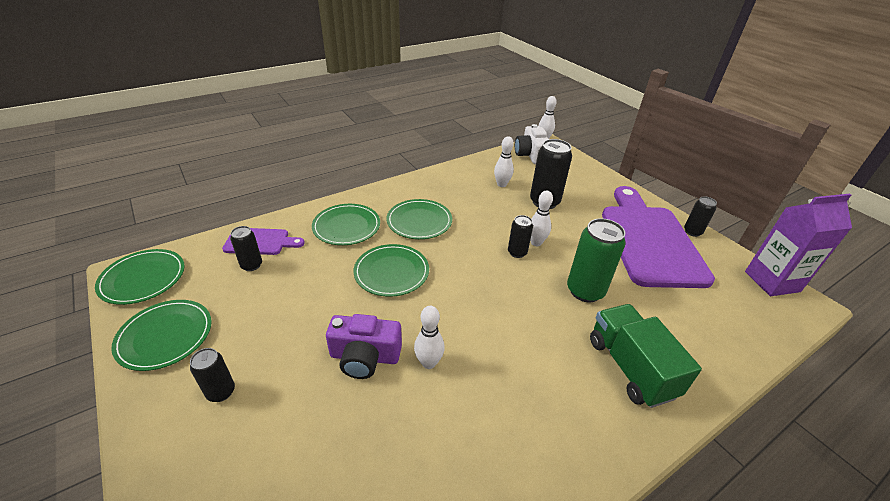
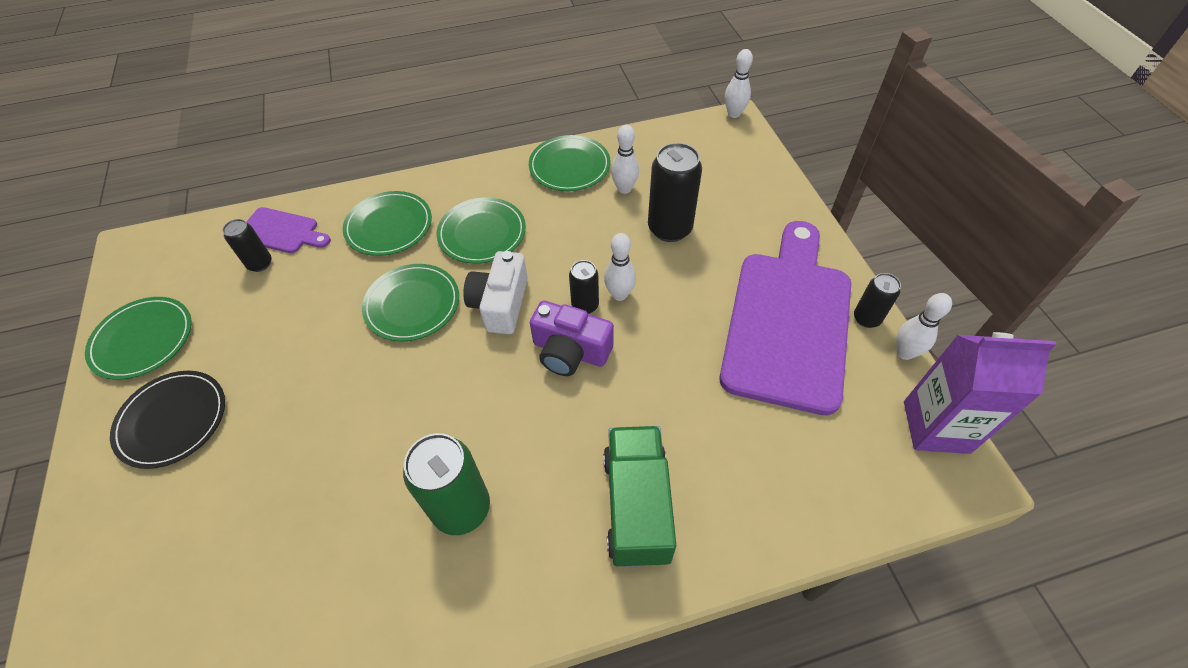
camera: 20 degrees right, 15 degrees up
(143, 278) = (145, 260): green plate -> green plate (569, 166)
(221, 392) = (172, 420): black can -> black plate
(365, 357) = (331, 413): purple camera -> purple camera (570, 351)
(429, 363) = (397, 438): white bowling pin -> white bowling pin (904, 352)
(531, 155) = (697, 141): white camera -> white camera (500, 304)
(585, 291) = (643, 383): green can -> green can (461, 508)

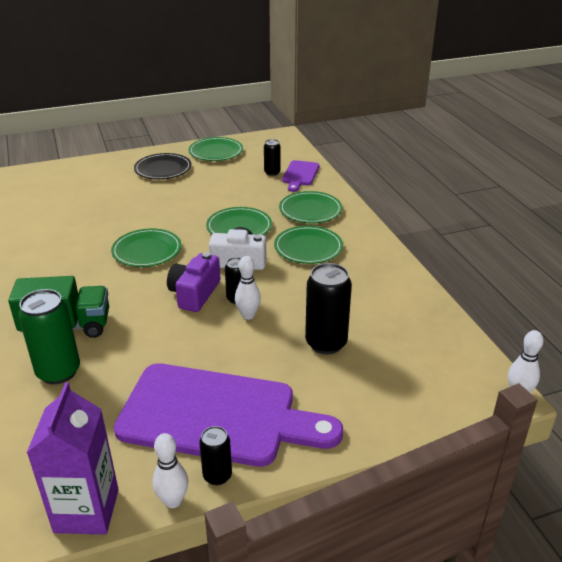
camera: 85 degrees right, 20 degrees down
(461, 508) = (86, 260): green can -> green can (58, 372)
(569, 166) = (395, 284): green plate -> green plate (147, 250)
(624, 189) = (373, 315): white bowling pin -> none

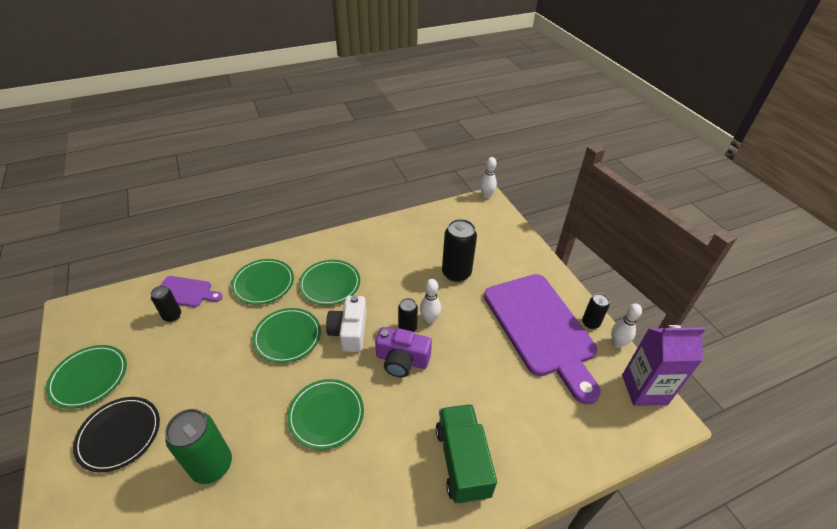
camera: 95 degrees left, 10 degrees up
(58, 372) = (524, 449): green can -> green can (212, 465)
(217, 415) = (541, 328): purple cutting board -> purple cutting board turned 150 degrees clockwise

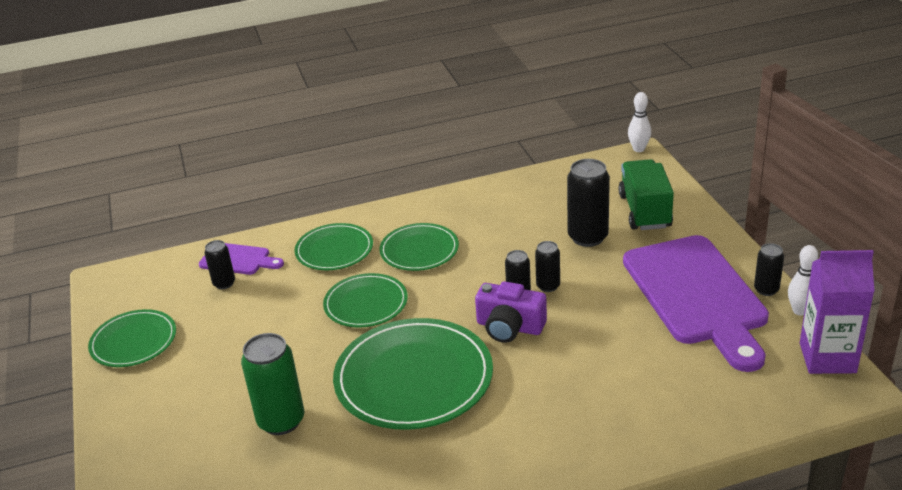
camera: 10 degrees right, 10 degrees down
(119, 434) = (174, 392): black plate -> none
(326, 415) = (413, 378): green plate -> green plate, size x1.72
(349, 331) = (444, 299): white camera -> none
(429, 319) = (548, 286): white bowling pin -> black can
(462, 461) = (578, 422): green truck -> green truck (644, 211)

